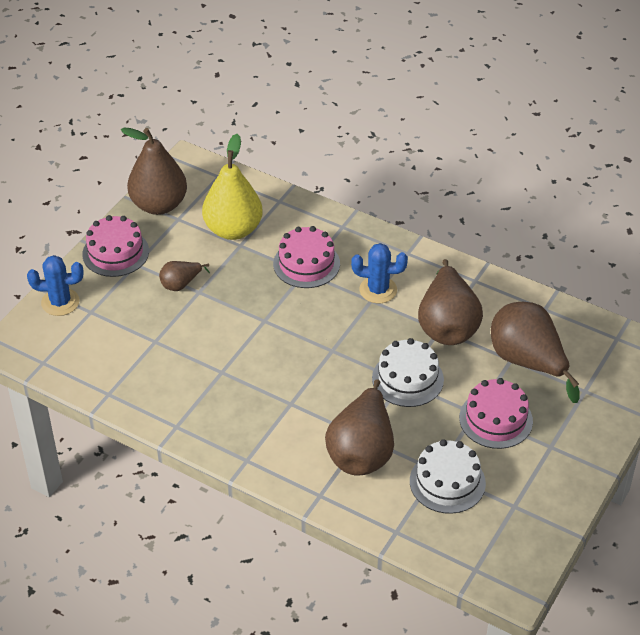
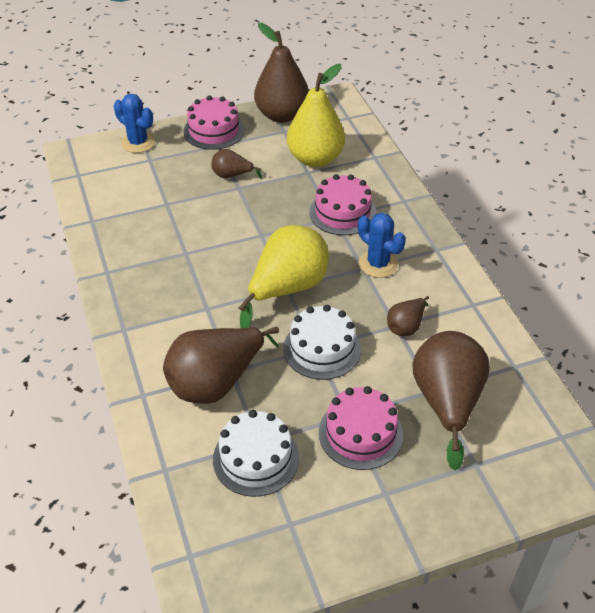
camera: 40 degrees right, 0 degrees up
(333, 351) = (287, 289): none -> yellow pear
(447, 325) = (406, 326): brown pear -> brown pear, size x0.50

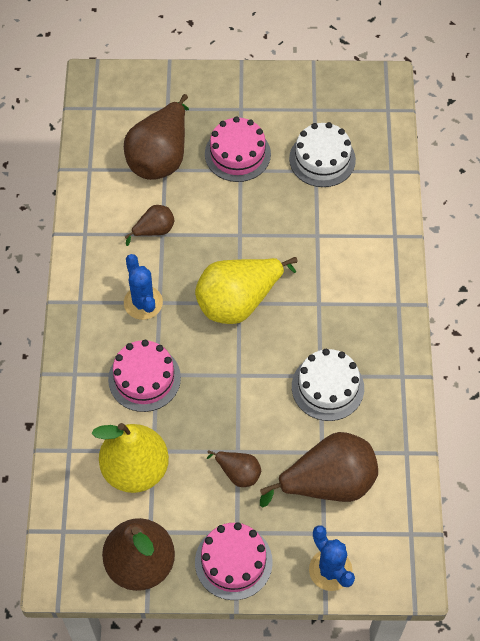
camera: 160 degrees left, 15 degrees up
(216, 382) = (332, 228): brown pear -> brown pear (328, 483)
(322, 349) = (235, 232): white cake -> white cake (327, 387)

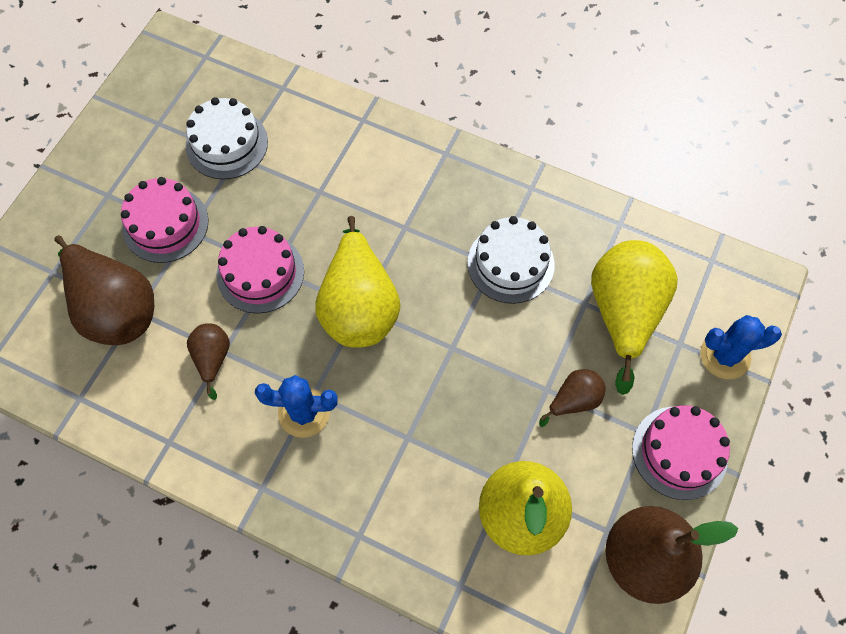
camera: 65 degrees left, 5 degrees up
(144, 378) = (406, 454): pink cake -> pink cake (260, 273)
(328, 483) = (624, 313): brown pear -> yellow pear

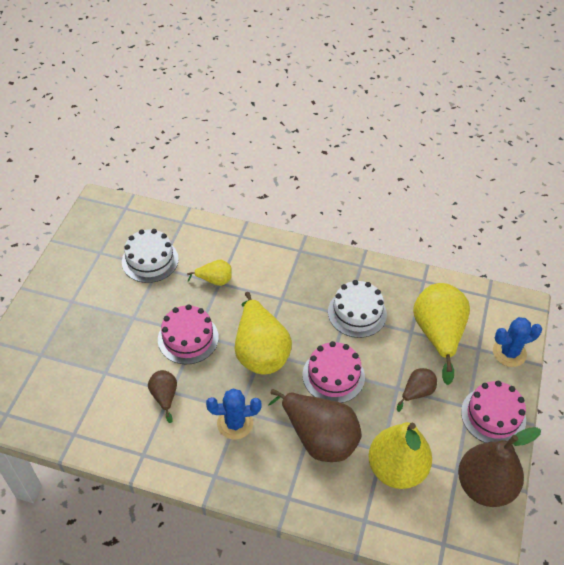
camera: 10 degrees left, 15 degrees down
(115, 308) = (89, 373): brown pear -> brown pear (318, 438)
(165, 224) = (116, 315): pink cake -> pink cake (333, 376)
(313, 187) = (214, 280): none -> yellow pear

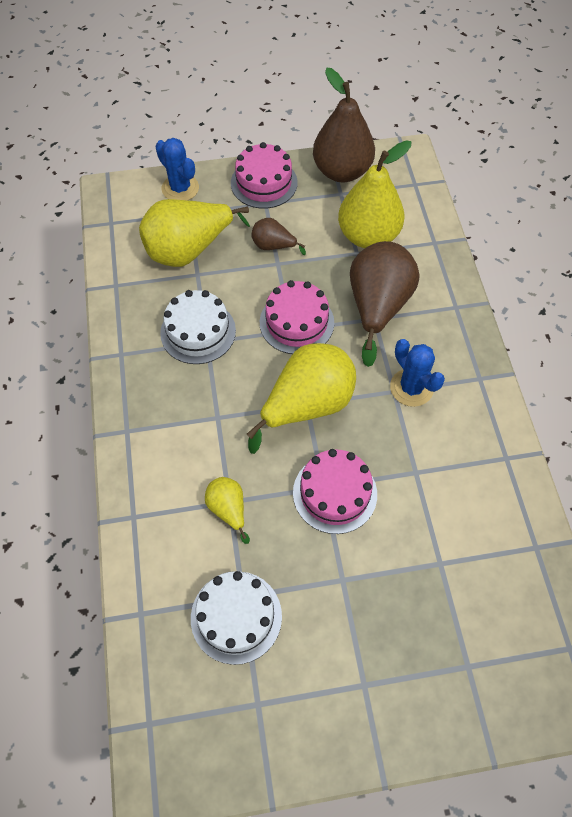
camera: 115 degrees left, 10 degrees up
(164, 397) = (427, 475): brown pear -> none

